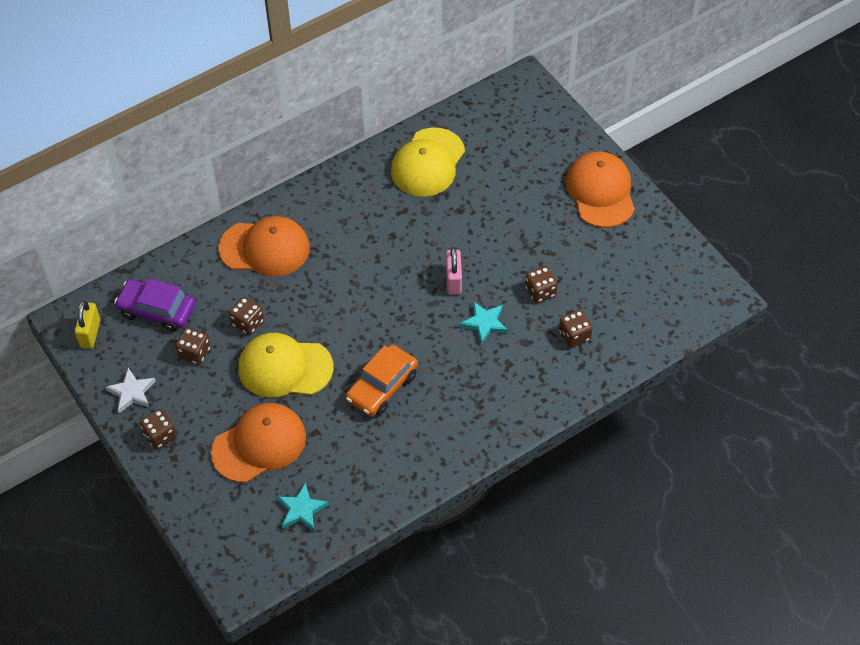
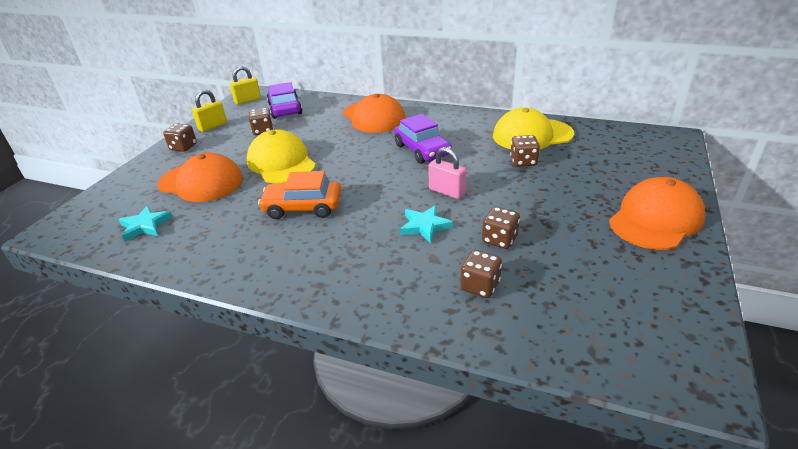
camera: 55 degrees right, 20 degrees down
(132, 392) = (213, 126): white star -> yellow padlock
(248, 323) = (306, 136): brown dice -> brown dice (523, 161)
(372, 253) = (422, 150): none -> purple car
(453, 280) = (447, 191): pink padlock -> pink padlock turned 75 degrees clockwise

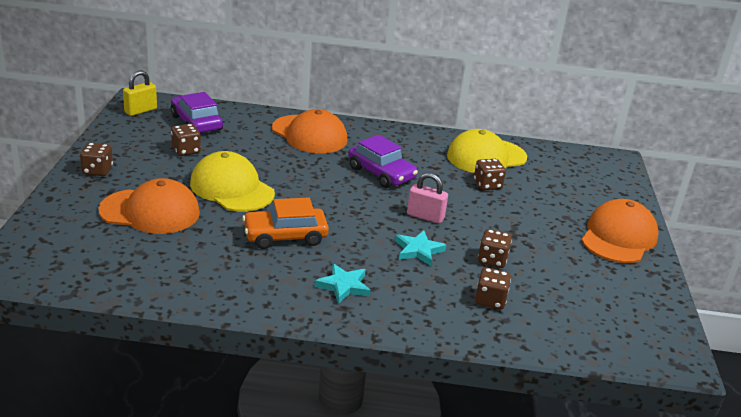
camera: 20 degrees left, 5 degrees down
(145, 226) = (118, 261): turquoise star -> turquoise star (344, 286)
(213, 126) = (117, 144): yellow padlock -> none

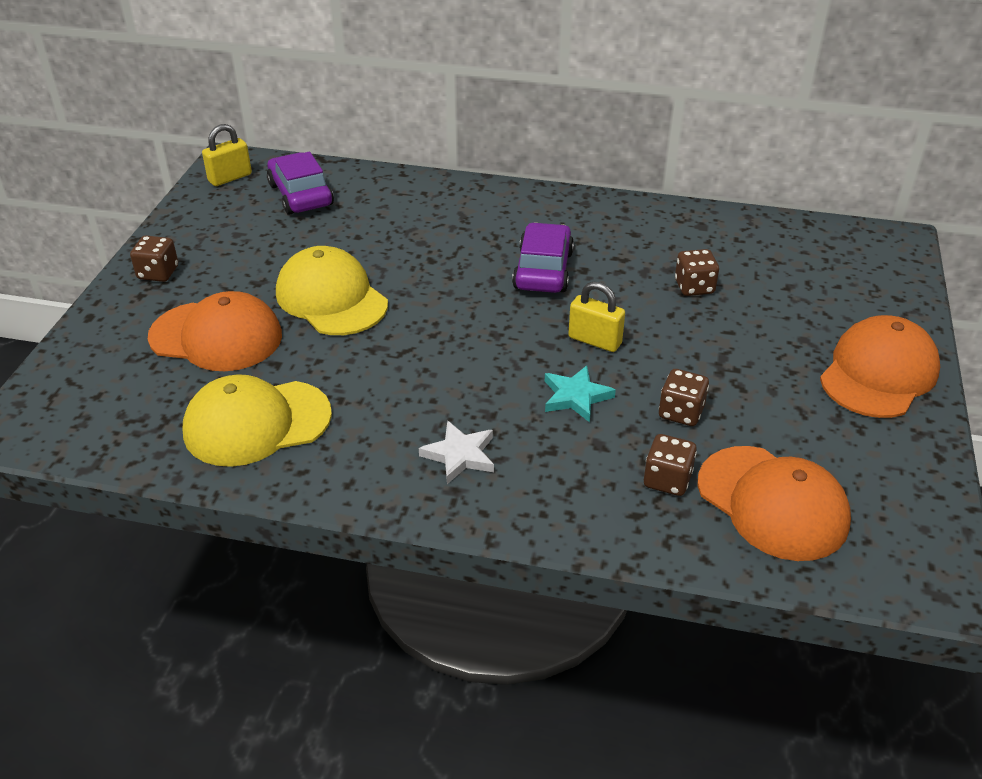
camera: 10 degrees right, 10 degrees up
(186, 150) = (279, 239): brown dice -> none
(285, 236) = (392, 374): orange car -> none
(309, 135) = (452, 209): orange cap -> orange cap (772, 503)
(344, 286) = (460, 455): turquoise star -> white star
(381, 173) = (543, 270): purple car -> purple car turned 135 degrees counterclockwise
(425, 216) = (595, 340): pink padlock -> yellow padlock
(486, 157) = (700, 240): yellow cap -> yellow cap (256, 423)

